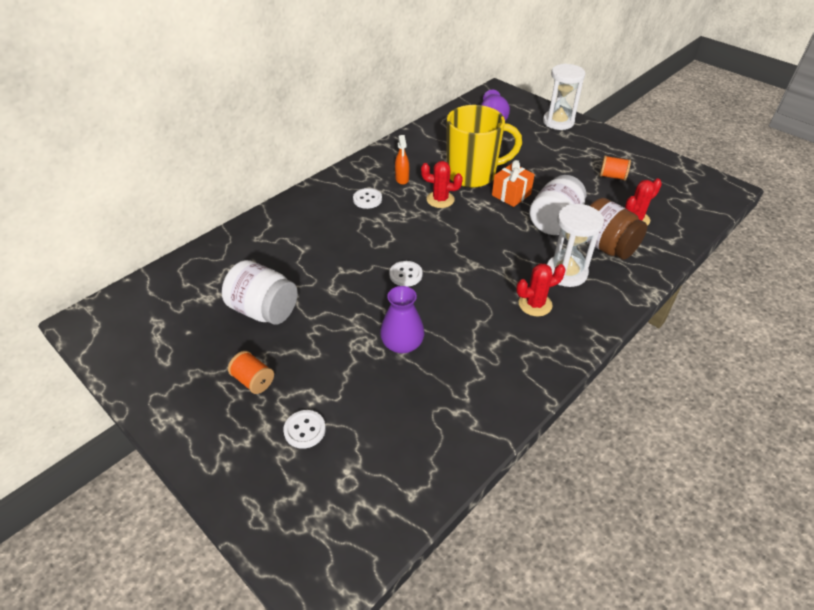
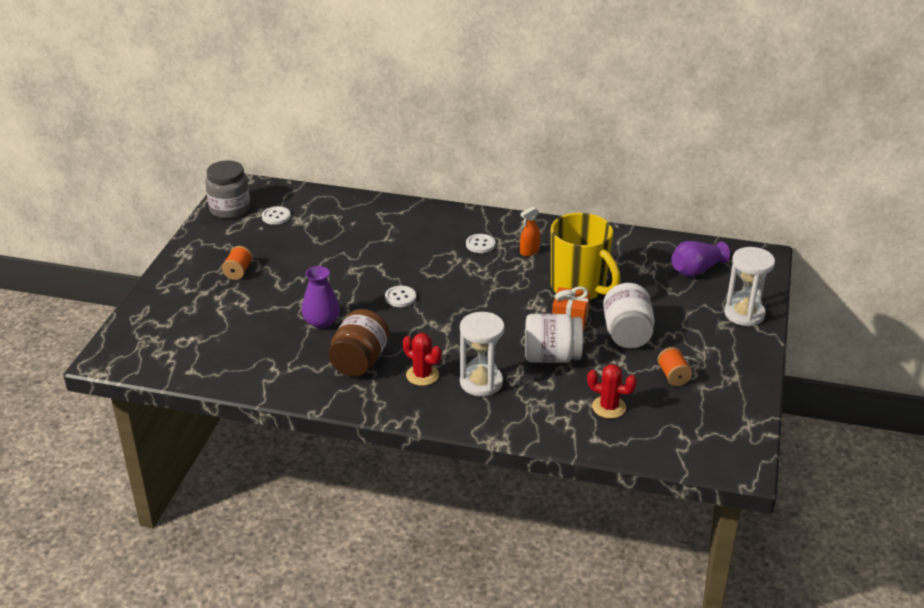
camera: 60 degrees right, 10 degrees down
(123, 345) = (230, 209): none -> grey jar
(264, 310) = (306, 249): white jar -> white jar (627, 334)
(305, 430) = (212, 309): white button -> white button (276, 216)
(440, 199) = (520, 282): red cactus -> none
(605, 246) = (543, 397): brown jar -> brown jar (360, 361)

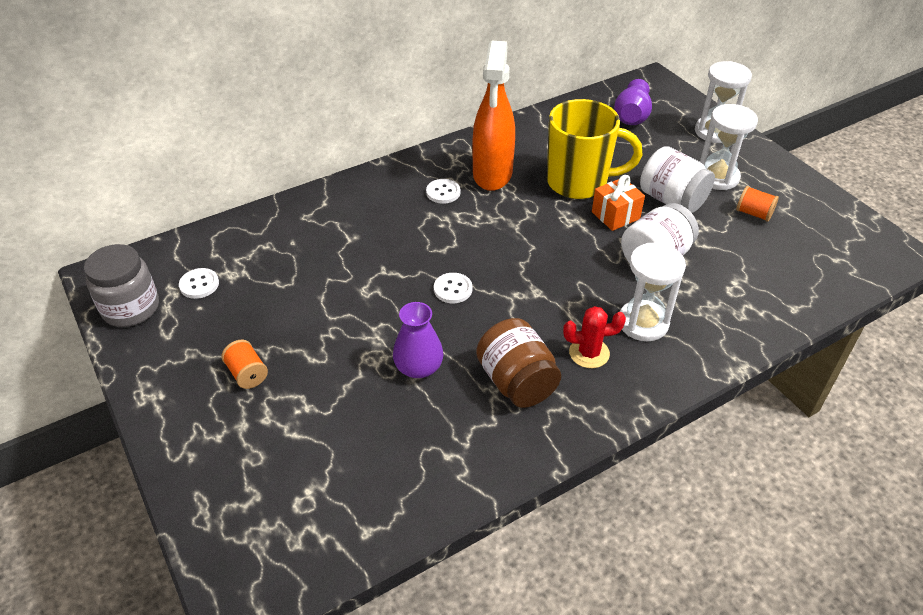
camera: 45 degrees left, 10 degrees up
(529, 252) = (492, 174): orange spray bottle -> orange spray bottle, size x2.43
(609, 407) = (759, 272): red cactus -> none
(689, 341) = (717, 177): none -> white hourglass

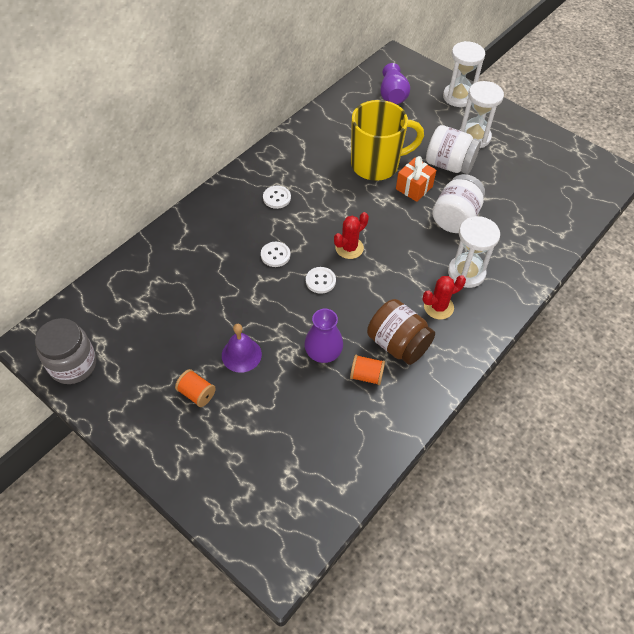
camera: 20 degrees left, 10 degrees up
(199, 284) = (119, 329): white button -> white button (275, 255)
(320, 345) = (241, 354): none -> purple bell
(492, 174) = (308, 172): orange spray bottle -> none
(505, 262) = (349, 248): none -> red cactus
(753, 213) = (509, 163): orange spool -> orange spool (366, 375)

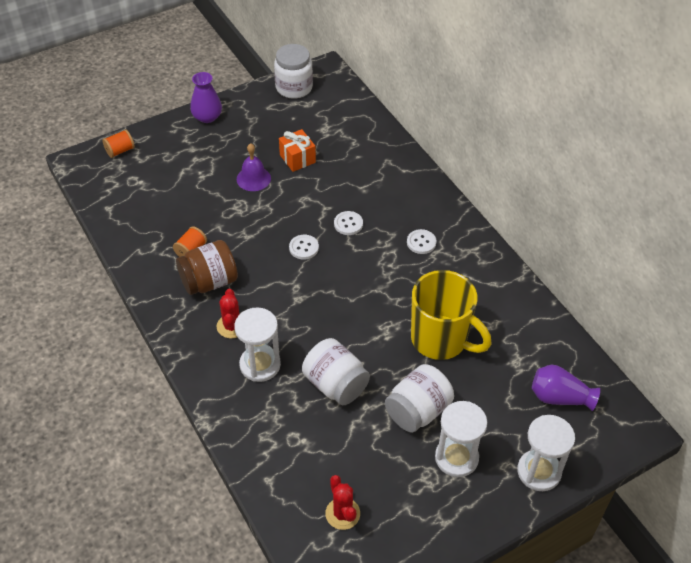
camera: 110 degrees right, 5 degrees down
(73, 364) = (294, 87): grey jar -> white jar
(196, 393) = (232, 147): orange spool -> orange spool (120, 151)
(323, 352) = (228, 229): purple vase -> purple vase (207, 117)
(349, 248) = (333, 280): red cactus -> red cactus (342, 513)
(376, 165) = (440, 339): yellow mug -> yellow mug turned 60 degrees counterclockwise
(414, 188) = (393, 362): orange gift -> orange gift (297, 159)

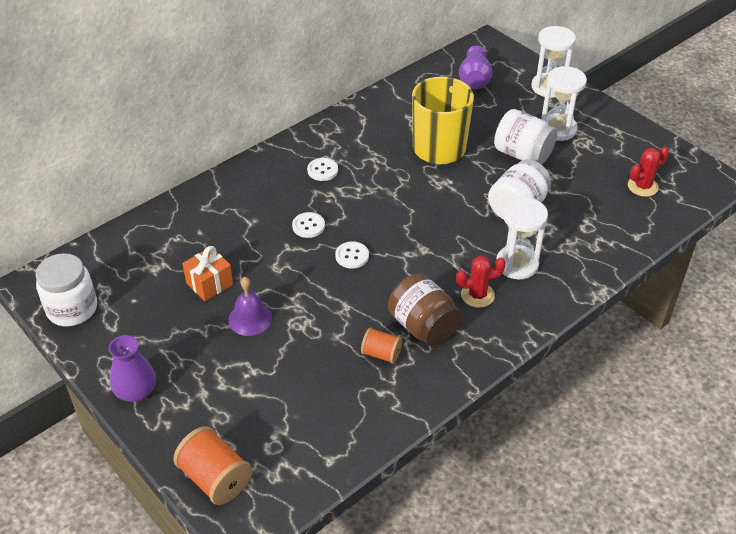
camera: 100 degrees left, 5 degrees down
(120, 151) = (215, 478): orange spool -> orange spool, size x1.64

